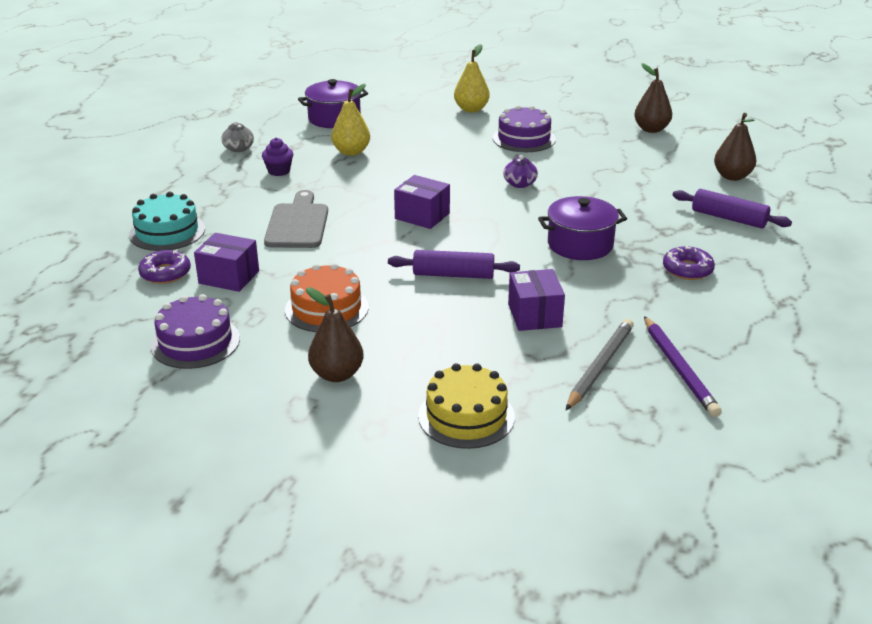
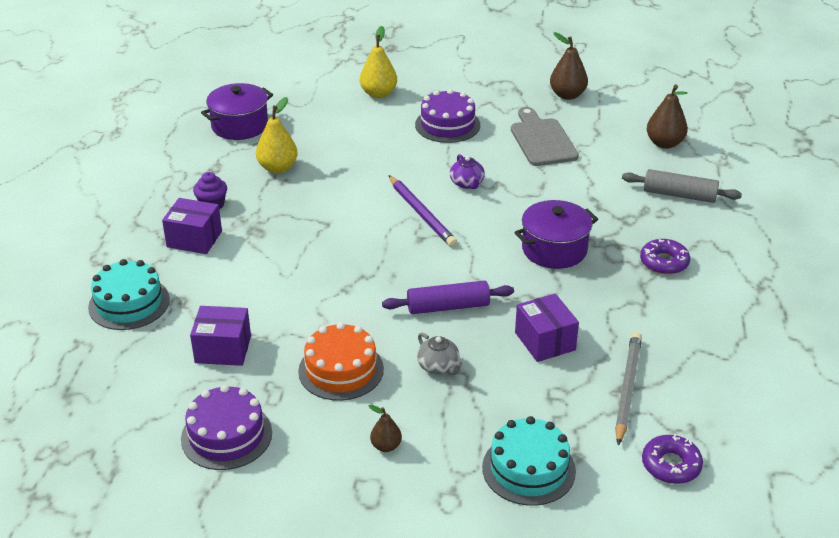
camera: 15 degrees left, 5 degrees up
(165, 273) = (153, 356): purple donut -> purple donut (671, 465)
(239, 148) = (154, 181): grey teapot -> grey teapot (438, 366)
(297, 223) = (263, 270): grey cutting board -> grey cutting board (542, 140)
(336, 374) = (386, 446): brown pear -> brown pear, size x0.57
(422, 216) = (386, 239): purple box -> purple box (194, 239)
(466, 416) = (528, 469): yellow cake -> turquoise cake
(679, 369) = (698, 377): purple pencil -> purple pencil (421, 214)
(729, 218) = (679, 195): purple rolling pin -> grey rolling pin

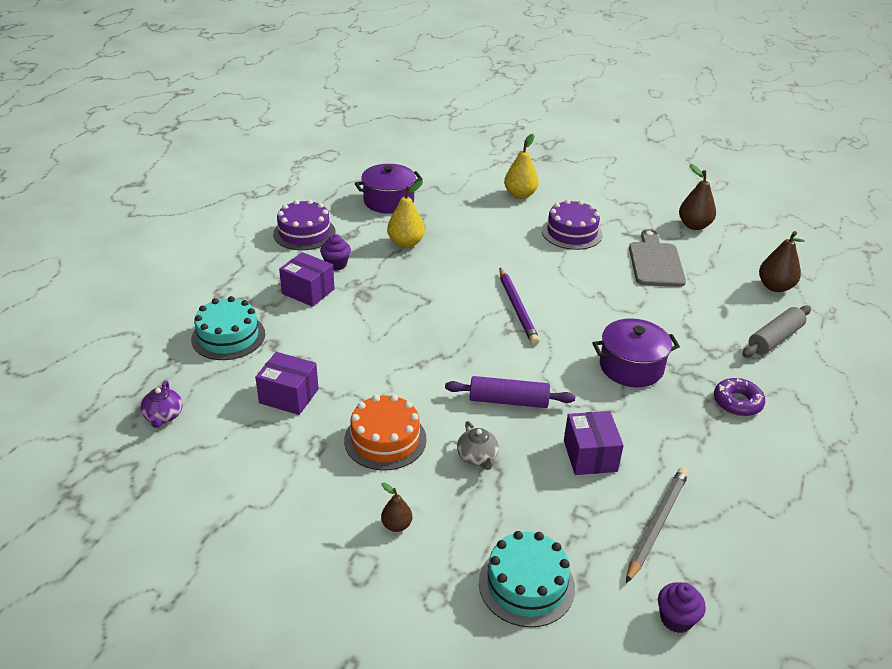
camera: 15 degrees right, 0 degrees up
(226, 435) = (256, 478): purple cake -> purple cake (304, 233)
(467, 183) = (570, 289): purple teapot -> purple teapot (163, 416)
(671, 465) = (676, 619): purple donut -> purple cupcake
(679, 195) = (774, 339): grey rolling pin -> grey rolling pin turned 75 degrees counterclockwise

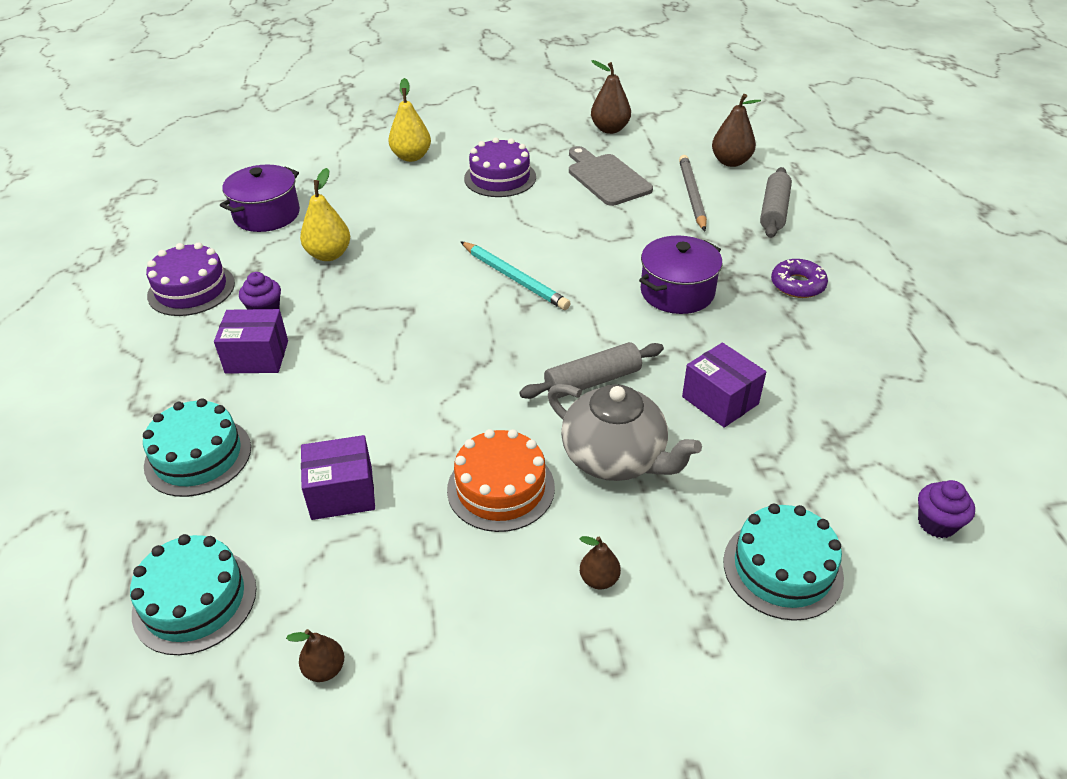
camera: 30 degrees left, 5 degrees up
(163, 416) = (195, 600): purple teapot -> turquoise cake
(198, 489) = (324, 669): none -> brown pear
(477, 457) = (615, 458): grey teapot -> grey teapot, size x2.00
(508, 401) = (592, 381): purple rolling pin -> grey rolling pin
(517, 308) = (514, 278): purple pencil -> turquoise pencil
(657, 524) = (838, 438): grey pencil -> grey pencil (692, 195)

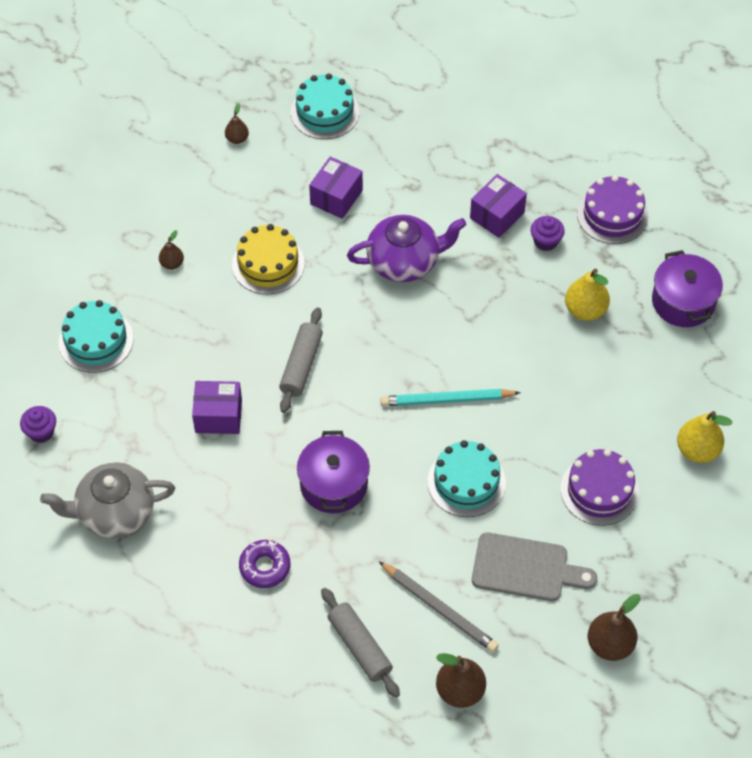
camera: 130 degrees right, 15 degrees up
(198, 456) = (429, 152): turquoise cake -> turquoise cake (466, 482)
(384, 386) = (404, 261): none -> purple teapot
(501, 488) = (268, 264): orange cake -> yellow cake
(615, 458) = (233, 329): grey teapot -> grey teapot (114, 512)

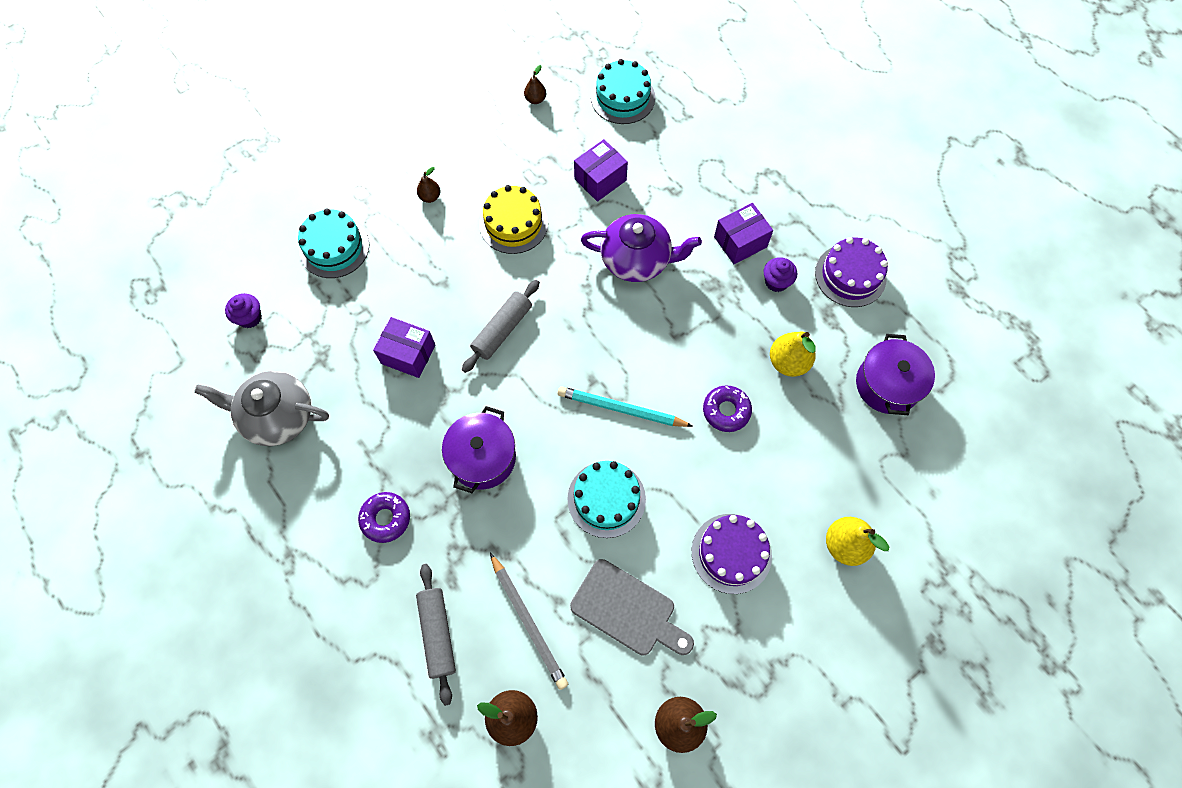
camera: 20 degrees right, 10 degrees up
(545, 370) = (726, 411): none -> purple donut

